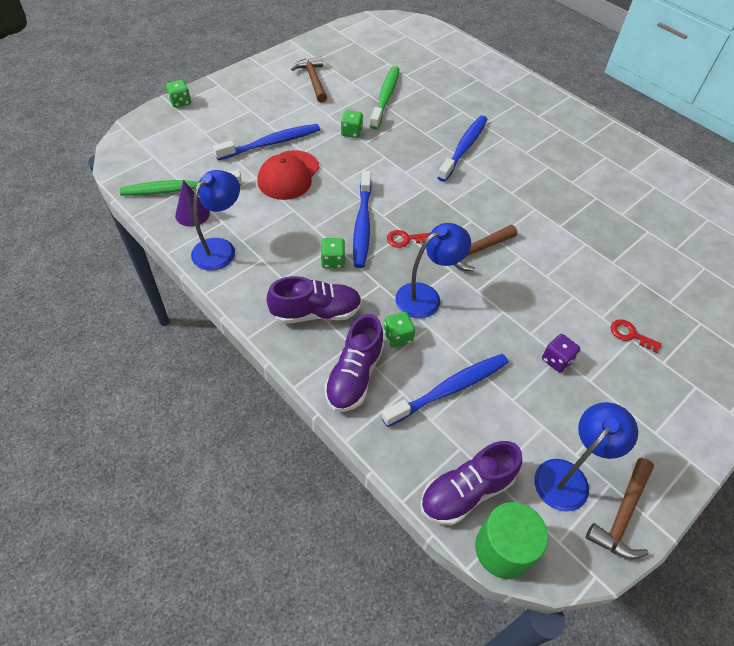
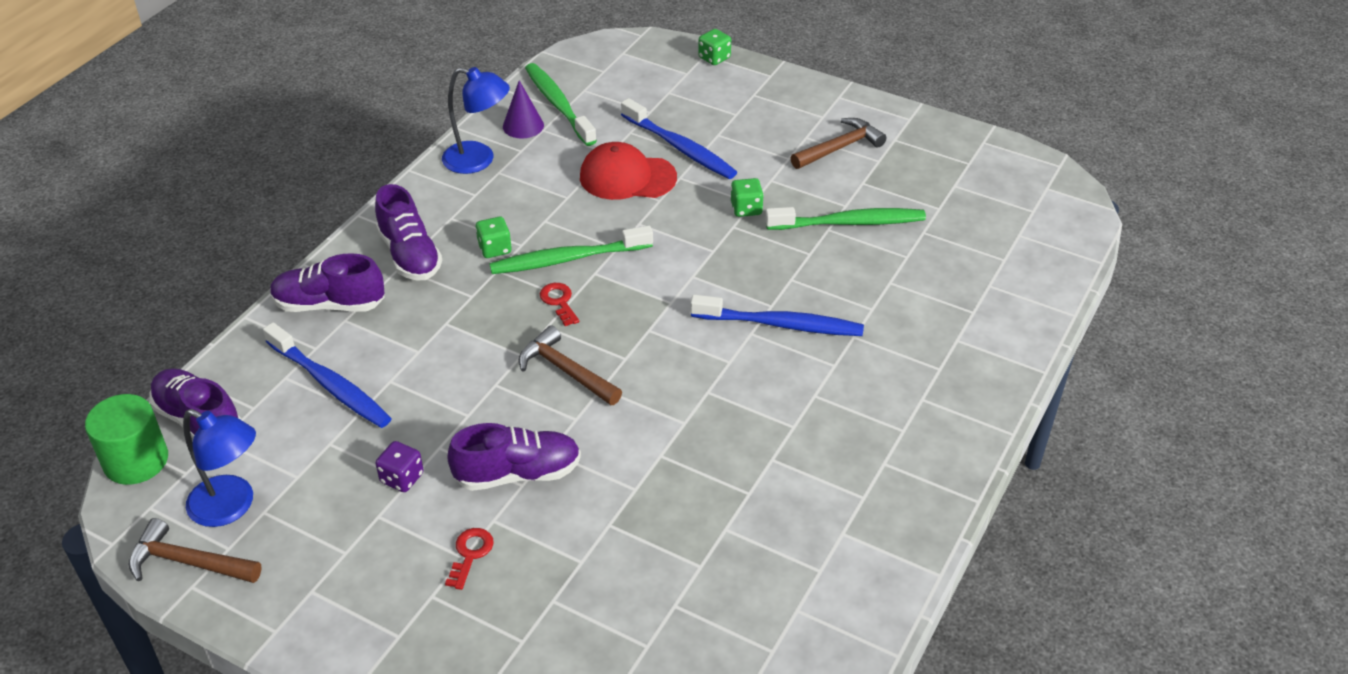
camera: 75 degrees right, 10 degrees down
(362, 225) = (567, 259): blue toothbrush -> green toothbrush
(398, 337) = (395, 327): green dice -> none
(426, 296) = (467, 339): blue lamp -> none
(563, 296) = (518, 474): none -> purple shoe

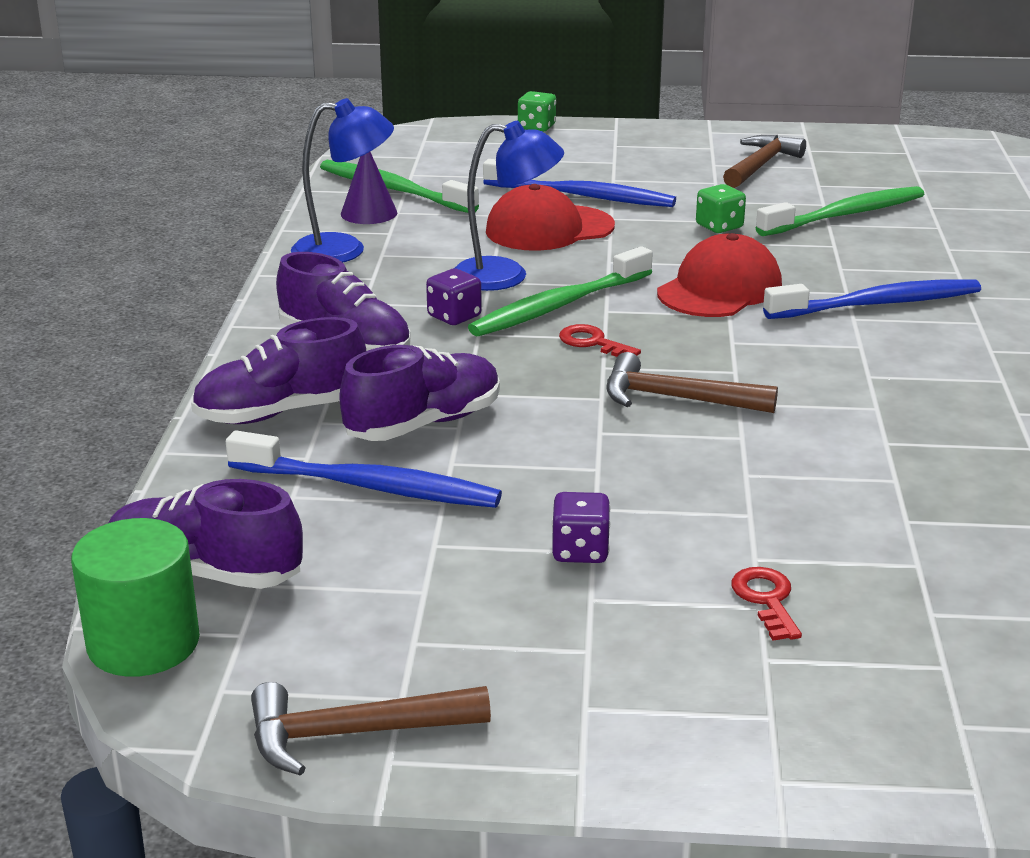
camera: 25 degrees left, 15 degrees down
(232, 507) = (357, 651): blue lamp -> blue lamp (506, 276)
(495, 249) = (454, 316): green dice -> purple dice
(518, 474) = (732, 505): purple shoe -> purple shoe (424, 424)
(687, 275) = (719, 289): none -> red cap

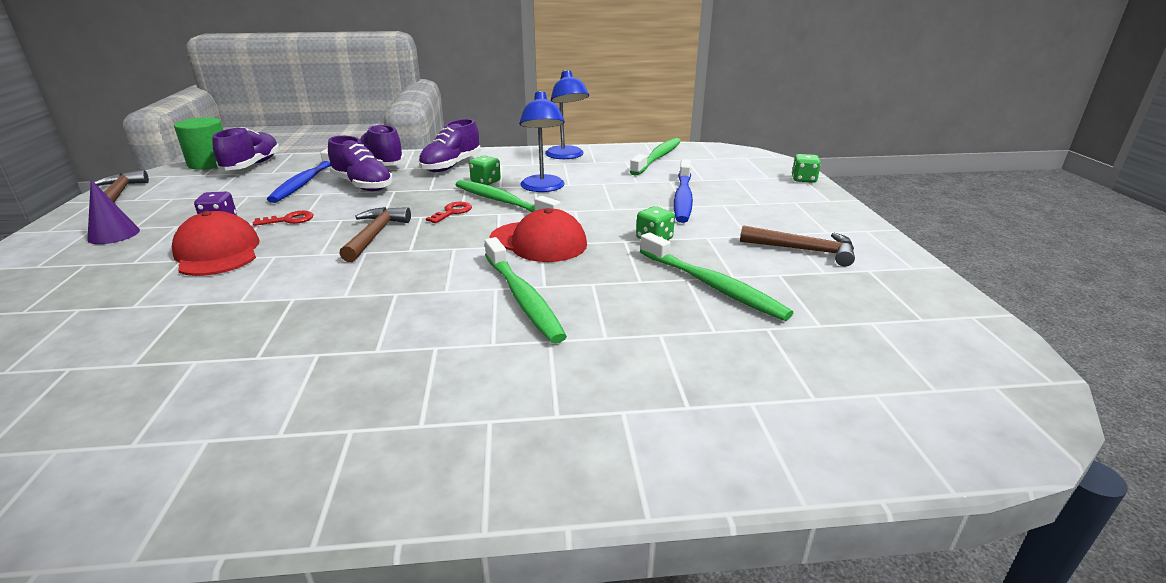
camera: 80 degrees right, 0 degrees up
(369, 213) = (620, 156): purple cone -> purple cone (114, 234)
(454, 316) = (486, 182): purple dice -> green dice
(549, 229) = (620, 193): red cap -> red cap (217, 252)
(766, 600) = (137, 263): red key -> red key (289, 220)
(878, 304) = (523, 298): blue toothbrush -> green toothbrush

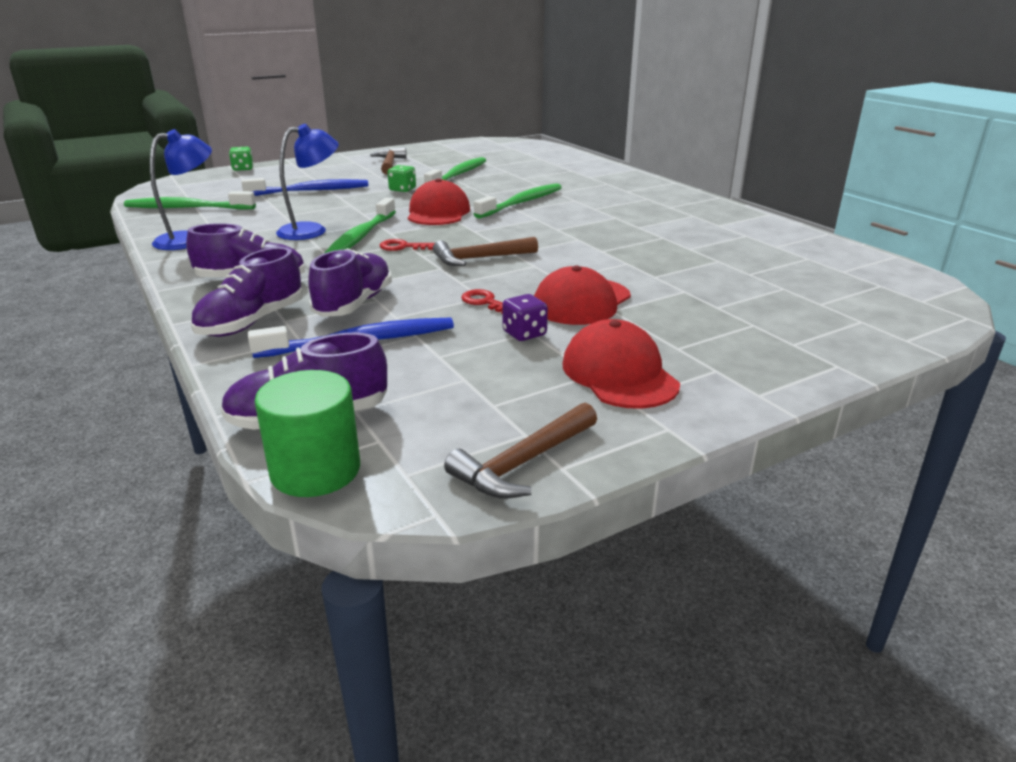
camera: 115 degrees left, 0 degrees up
(114, 234) = (619, 374): purple cone -> red cap
(486, 182) = (305, 253): green dice -> none

